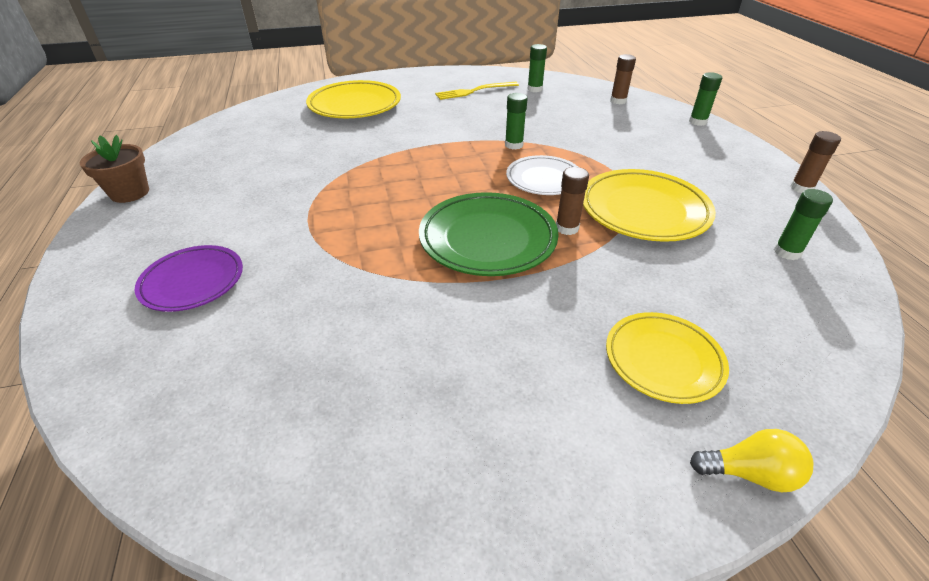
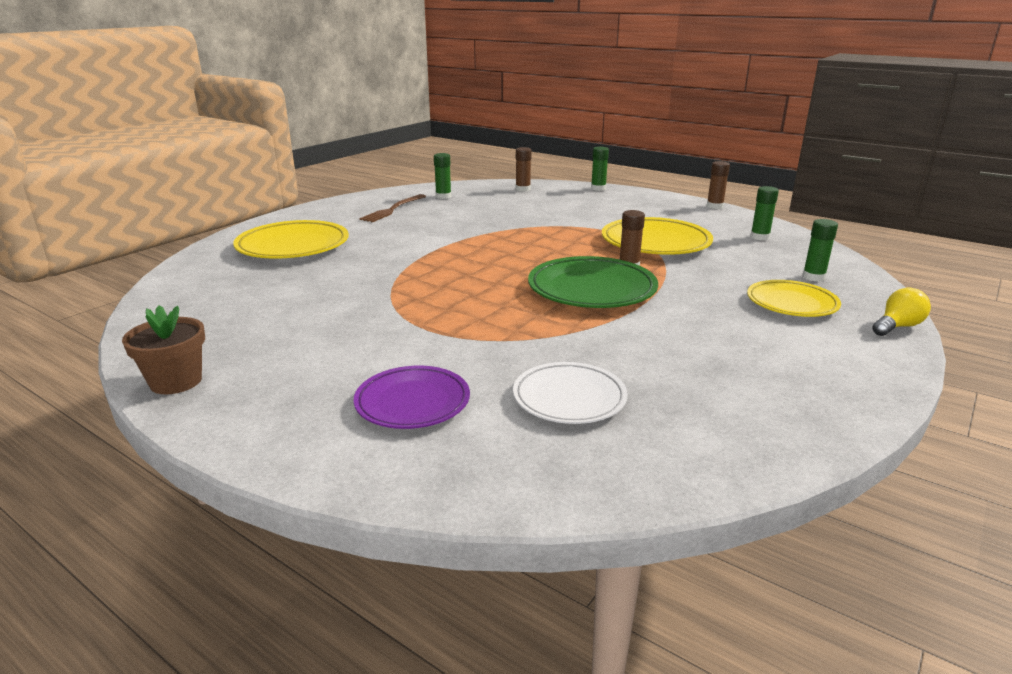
camera: 40 degrees left, 15 degrees down
(474, 91) = (393, 209): yellow fork -> brown fork
(514, 145) = (499, 234): green glue stick -> green glue stick (813, 277)
(544, 179) = (562, 246): white plate -> white plate (569, 398)

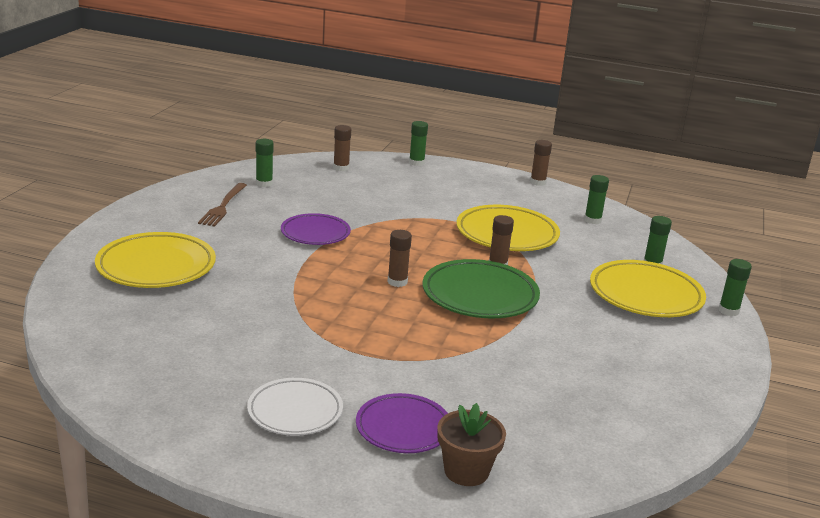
camera: 20 degrees left, 0 degrees up
(176, 381) = (182, 436): brown flower pot -> brown flower pot (466, 471)
(460, 232) = (315, 233): none -> purple plate
(511, 272) = (397, 282): none -> brown glue stick
(569, 398) = (521, 408): white plate -> white plate (295, 411)
(791, 303) = (645, 295): yellow plate -> yellow plate, size x1.53
(897, 326) = (728, 311): yellow light bulb -> green glue stick

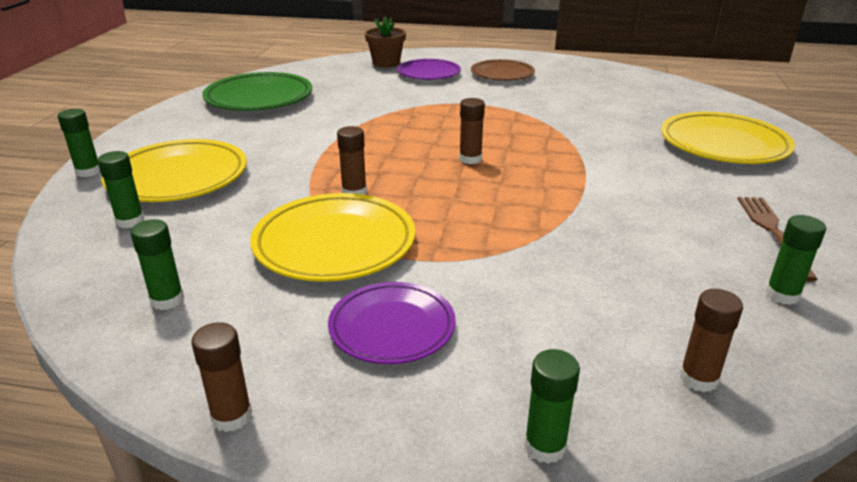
camera: 175 degrees right, 5 degrees up
(295, 411) = (502, 74): white plate -> brown plate
(315, 233) = (605, 206): purple plate -> purple plate (392, 328)
(480, 295) = (377, 156): green plate -> green plate (259, 98)

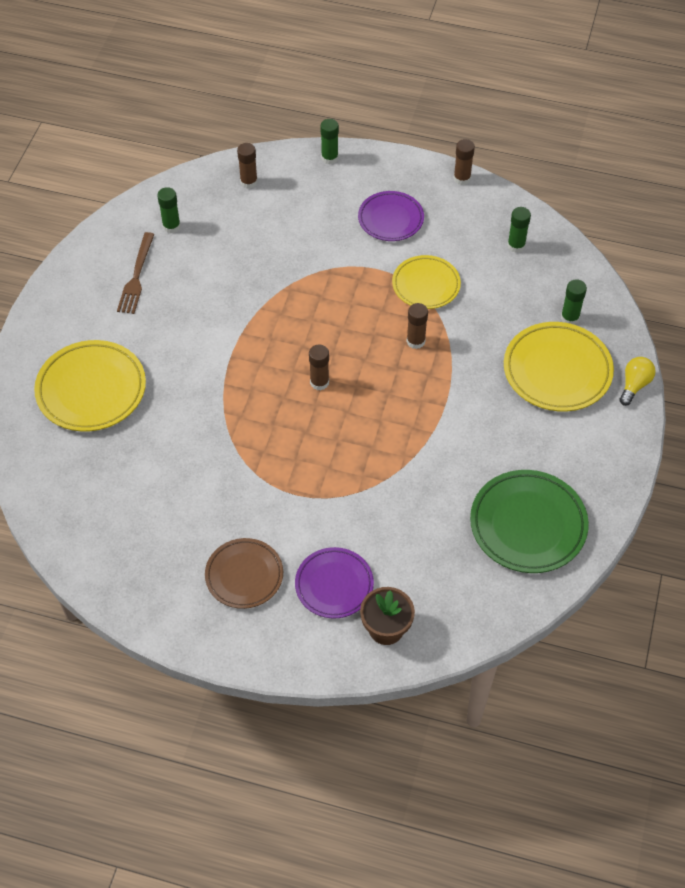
camera: 175 degrees left, 25 degrees up
(88, 172) = (634, 385): green glue stick -> yellow light bulb
(334, 244) = (426, 285): yellow plate -> yellow plate, size x0.65

